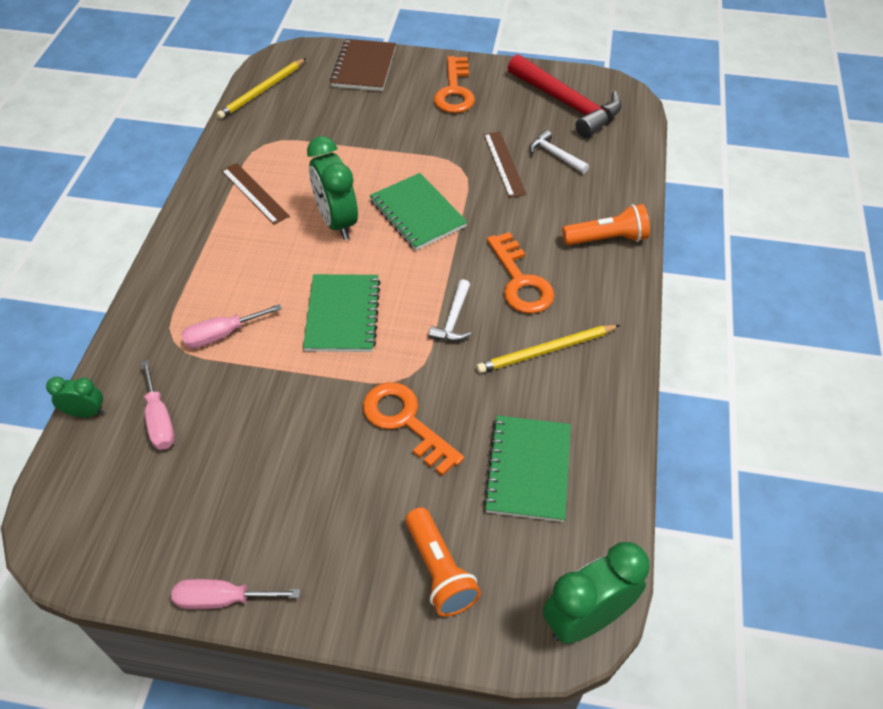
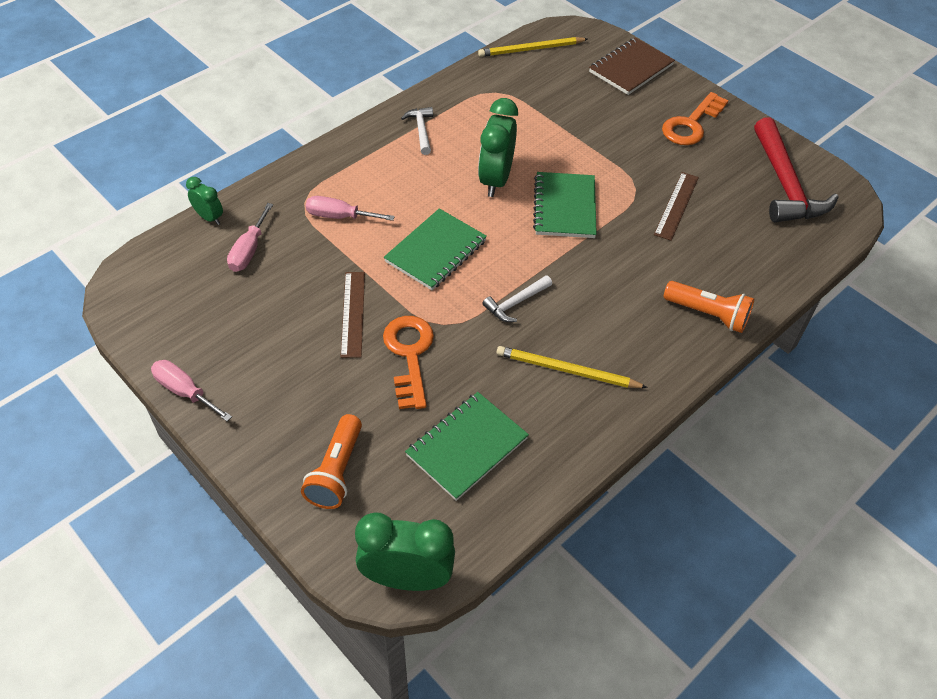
camera: 35 degrees right, 0 degrees up
(254, 193) = (454, 126): brown ruler -> brown ruler (353, 313)
(520, 281) = (598, 305): orange key -> none
(555, 155) = (729, 221): white hammer -> white hammer (421, 130)

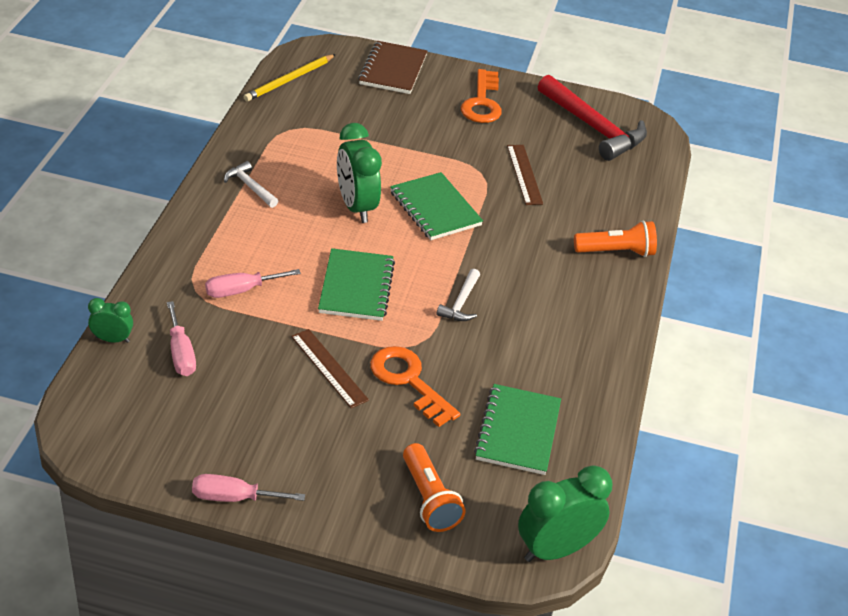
camera: 35 degrees left, 10 degrees down
(567, 370) = (546, 339): yellow pencil -> none

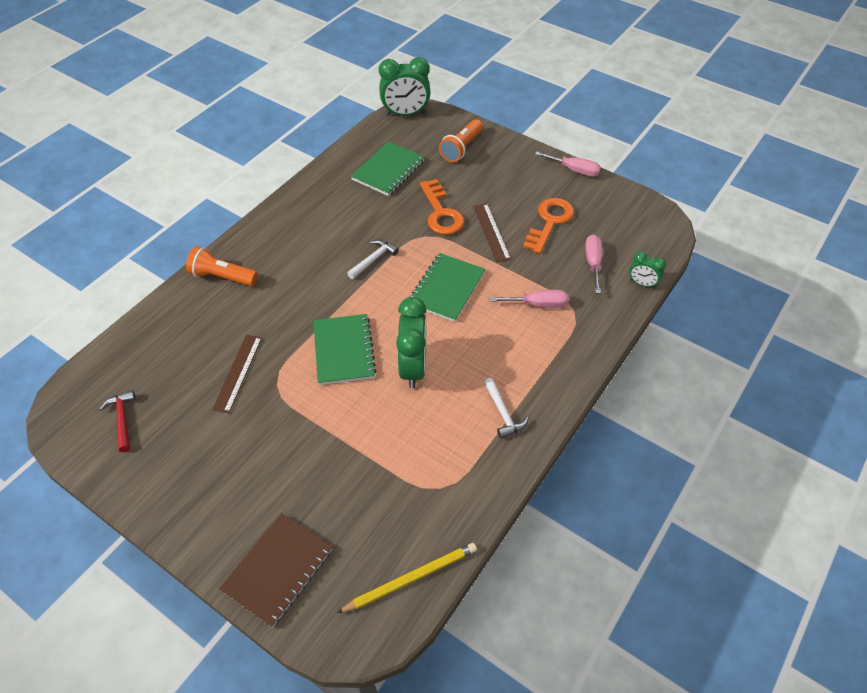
camera: 155 degrees left, 10 degrees up
(429, 499) = (461, 148): orange flashlight -> orange flashlight turned 150 degrees counterclockwise
(482, 102) = (210, 485): orange key -> orange key (549, 222)
(594, 128) = (122, 419): red hammer -> red hammer, size x0.48

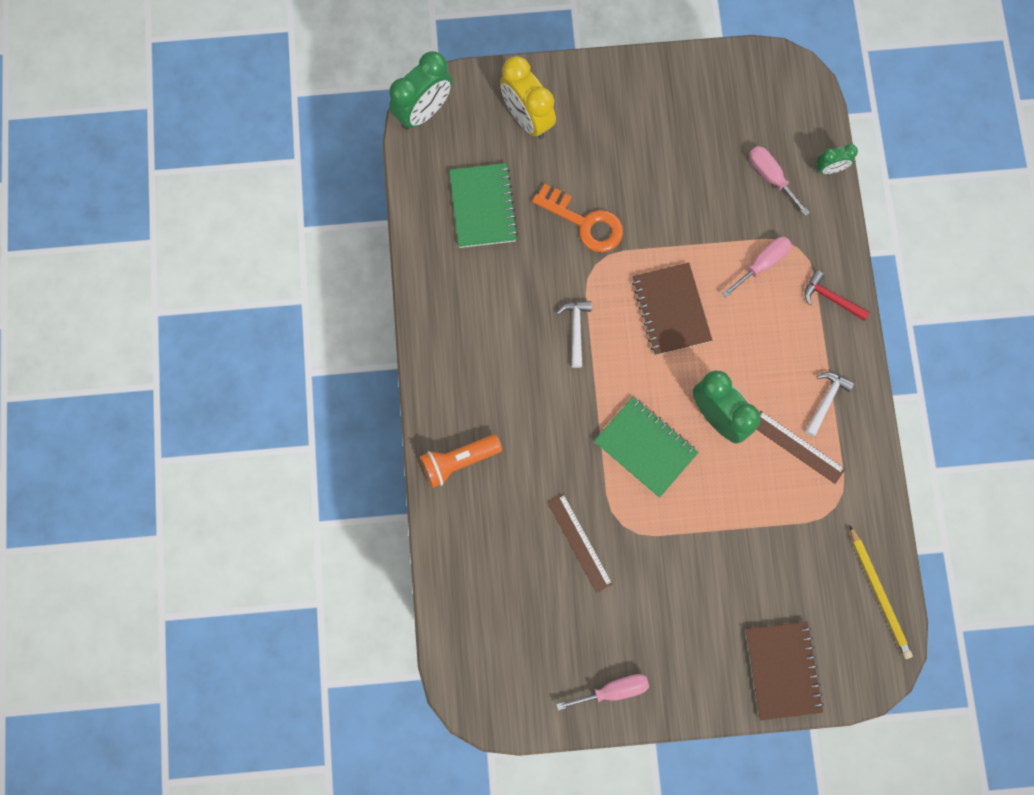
camera: 40 degrees left, 25 degrees up
(122, 419) = (532, 663): red hammer -> red hammer (830, 298)
(411, 578) = (879, 594): yellow pencil -> yellow pencil turned 135 degrees clockwise
(446, 289) = (671, 310): green notebook -> brown notebook
(461, 148) = (527, 118): orange flashlight -> yellow clock
(491, 232) = (652, 210): brown ruler -> brown ruler (797, 447)
(503, 413) = (826, 400): white hammer -> white hammer turned 90 degrees counterclockwise
(549, 222) = (693, 155): orange key -> none
(574, 170) = (661, 65): pink screwdriver -> pink screwdriver (613, 690)

